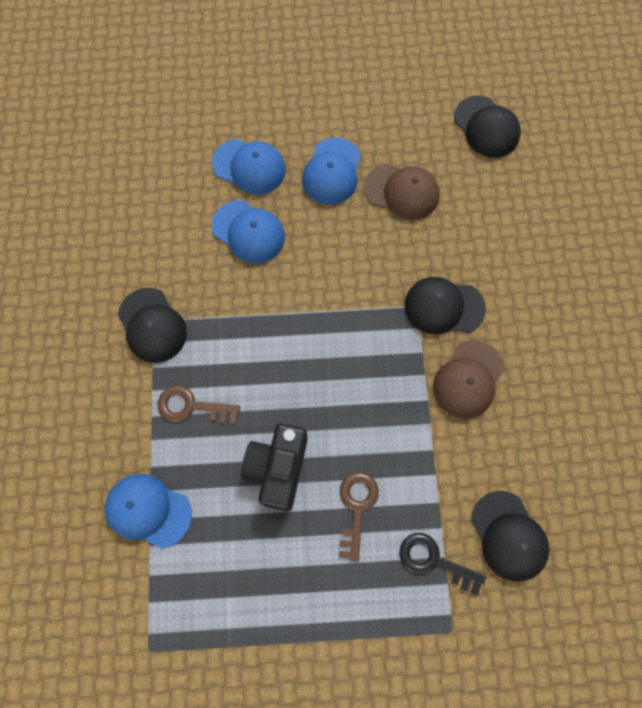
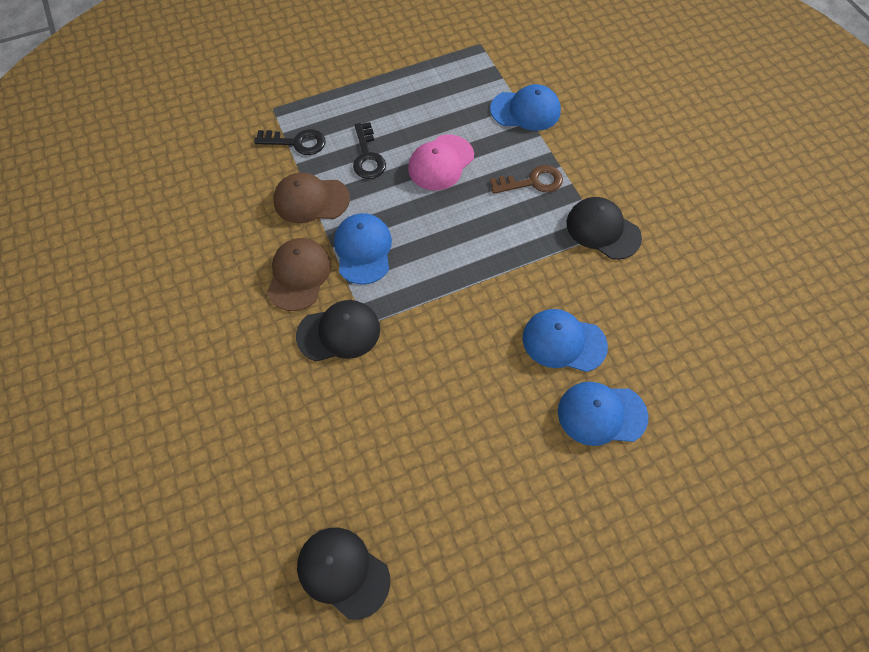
camera: 160 degrees right, 10 degrees down
(278, 468) = (441, 163): black camera -> pink cap
(332, 171) = (508, 440): blue cap -> blue cap (363, 250)
(356, 508) = (367, 156): brown key -> black key
(402, 192) = (420, 443): brown cap -> brown cap (311, 200)
(509, 536) = (240, 173): black cap -> none

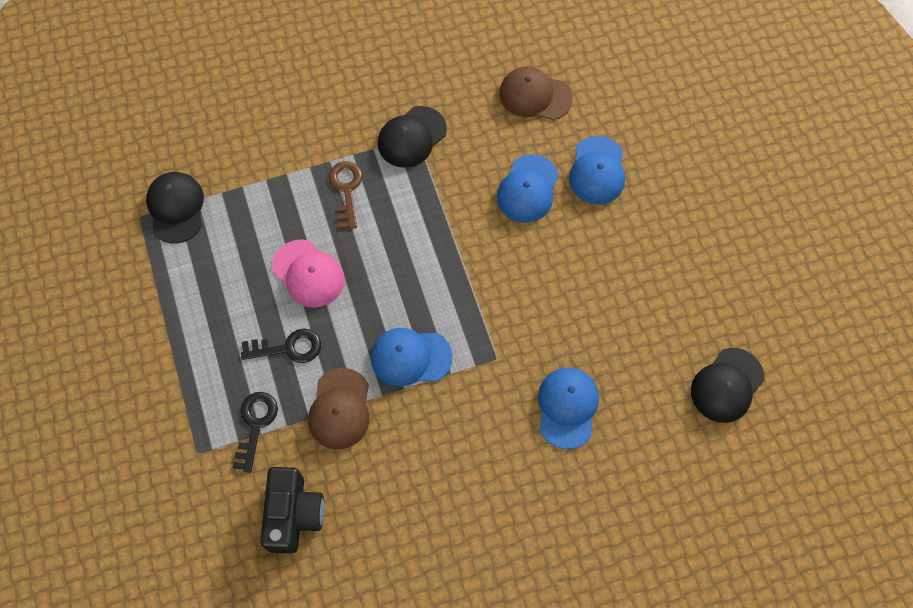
camera: 85 degrees left, 5 degrees up
(217, 177) = (293, 514): none -> black camera
(299, 275) = (435, 421): brown cap -> brown cap (535, 95)
(339, 332) = (504, 383): black cap -> black cap (176, 208)
(525, 110) = (249, 183): blue cap -> blue cap (567, 407)

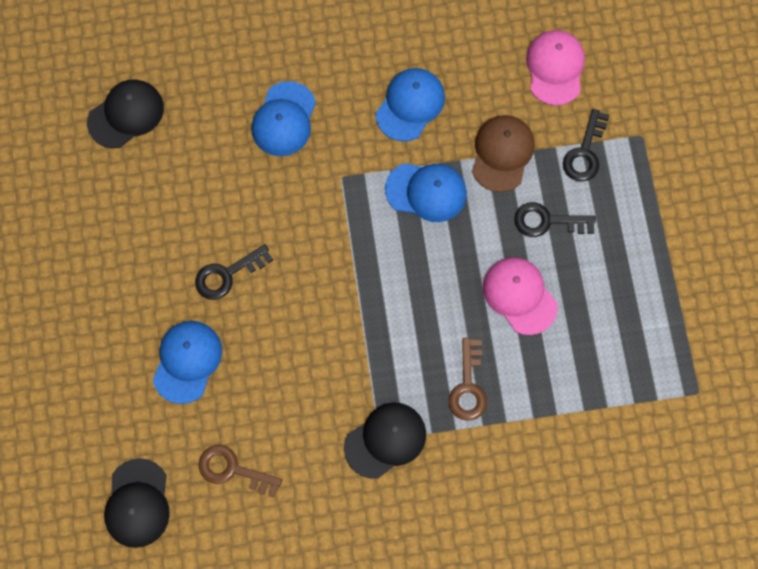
camera: 170 degrees left, 5 degrees up
(176, 208) = (658, 396): black cap -> black cap (137, 503)
(293, 514) = (555, 68): black camera -> pink cap
(527, 189) = (269, 353): blue cap -> blue cap (410, 105)
(535, 95) = (233, 470): brown cap -> brown key
(582, 249) = (227, 275): none -> black key

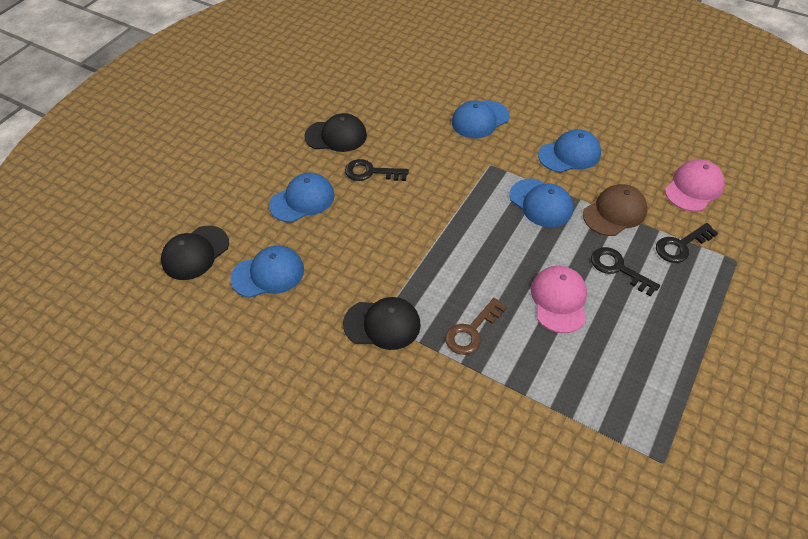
camera: 40 degrees right, 20 degrees down
(126, 114) = (390, 72): black cap -> black cap (336, 136)
(233, 470) = (268, 274): brown key -> blue cap

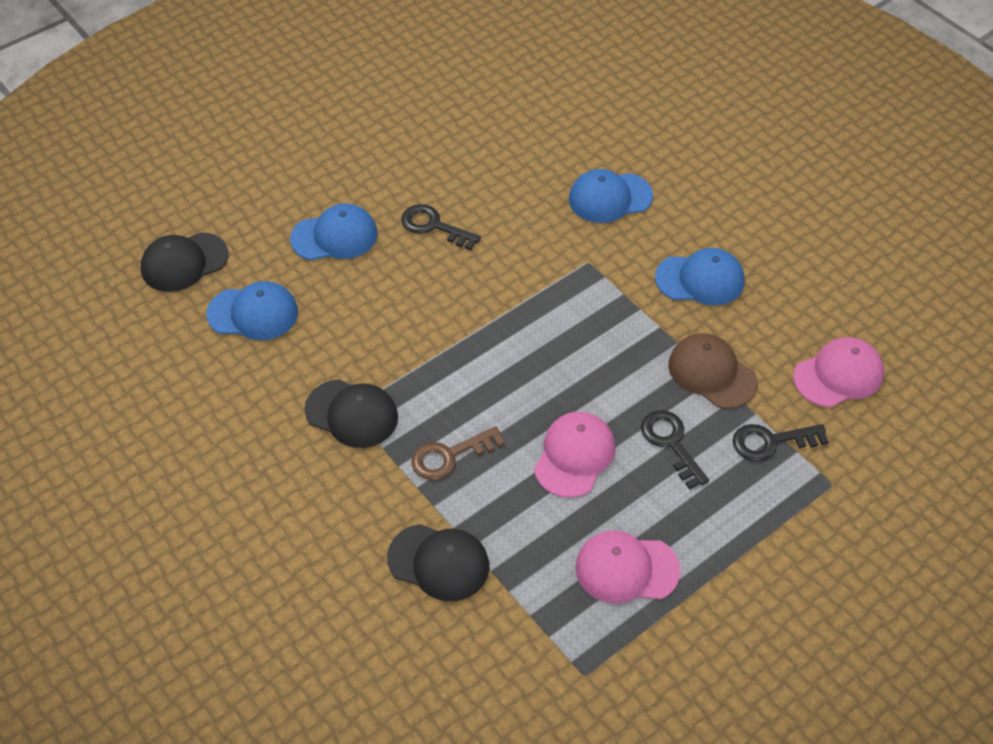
camera: 20 degrees right, 0 degrees up
(336, 136) = (416, 166): black cap -> black cap (439, 562)
(541, 203) = (624, 331): blue cap -> none
(614, 212) = (711, 373): brown cap -> brown cap turned 120 degrees counterclockwise
(643, 369) = (626, 569): none -> pink cap

